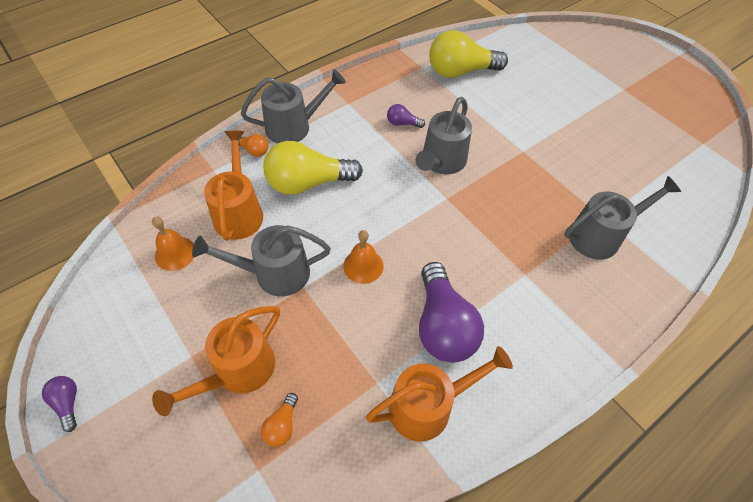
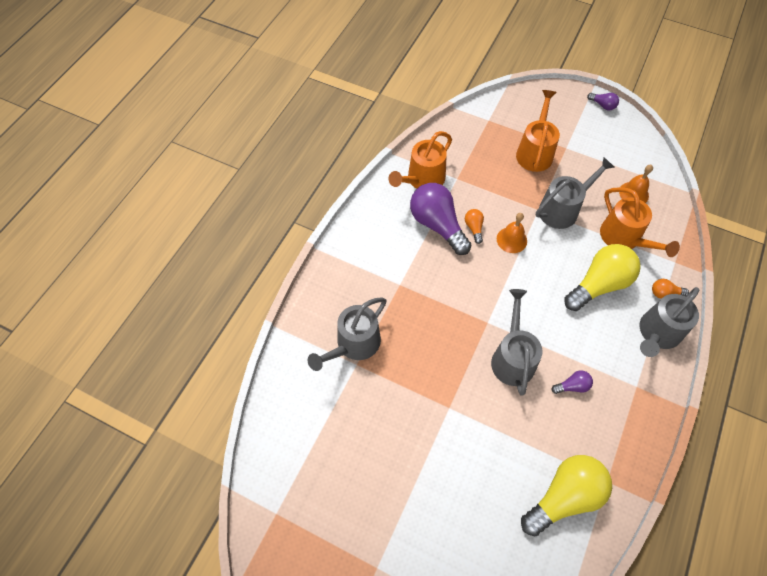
camera: 155 degrees right, 5 degrees up
(282, 425) = (492, 140): orange light bulb -> orange light bulb (474, 228)

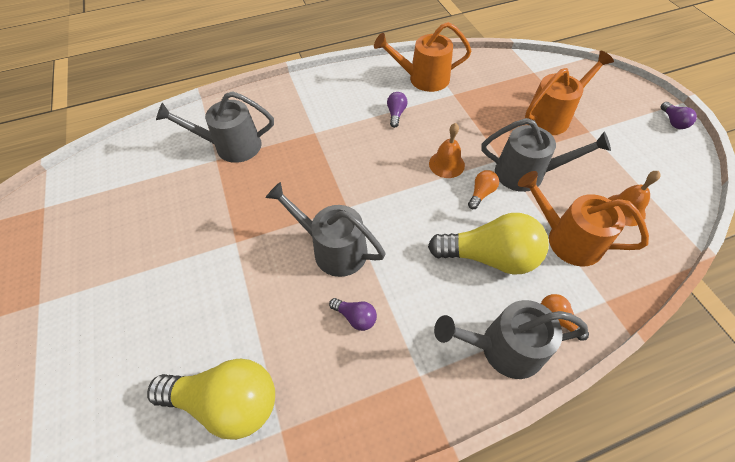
camera: 45 degrees right, 5 degrees down
(437, 225) = (396, 114): purple light bulb -> purple light bulb, size x0.44
(474, 228) = (423, 135): orange light bulb -> orange light bulb (481, 193)
(512, 357) = (333, 249): grey watering can -> grey watering can turned 105 degrees counterclockwise
(624, 238) = (566, 239): orange watering can -> orange watering can turned 105 degrees clockwise

